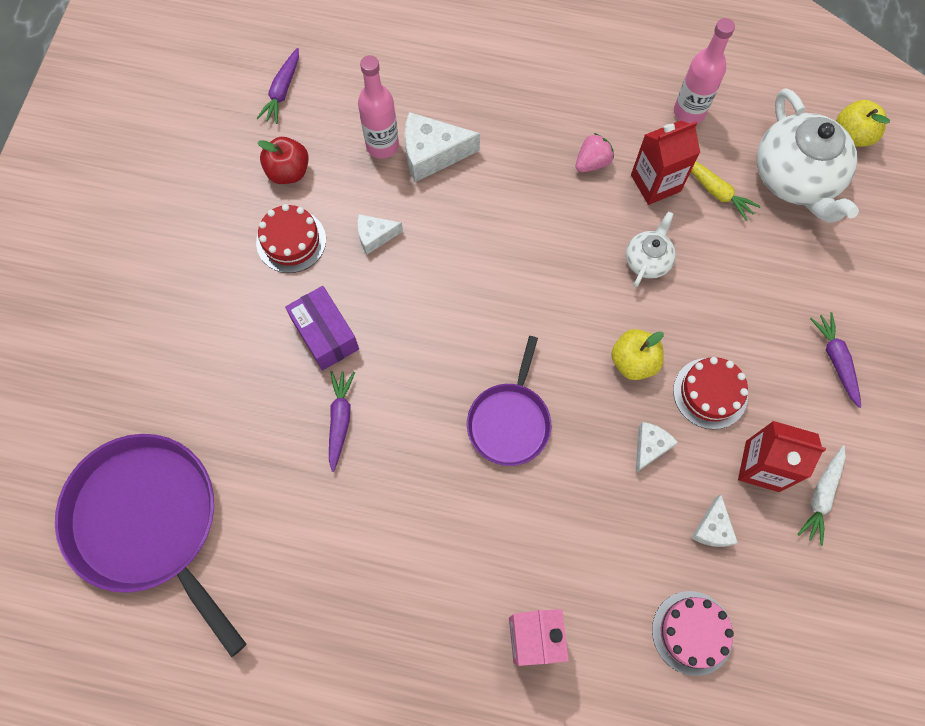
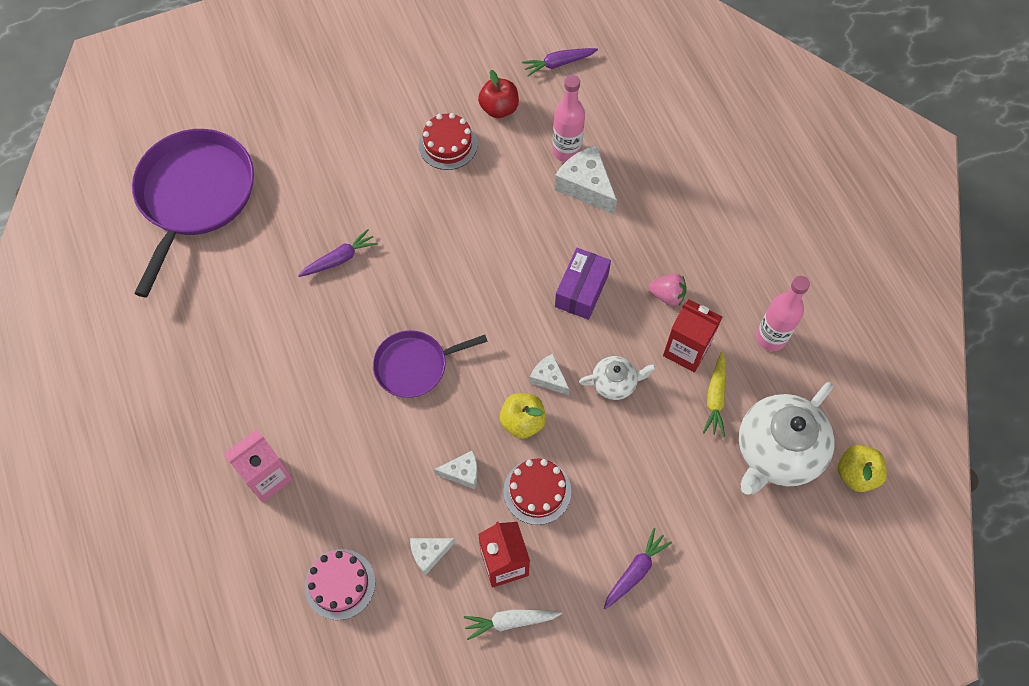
camera: 55 degrees right, 5 degrees down
(325, 334) = (394, 210): purple box -> purple box (581, 290)
(375, 236) = (491, 192): white cheese -> white cheese (549, 378)

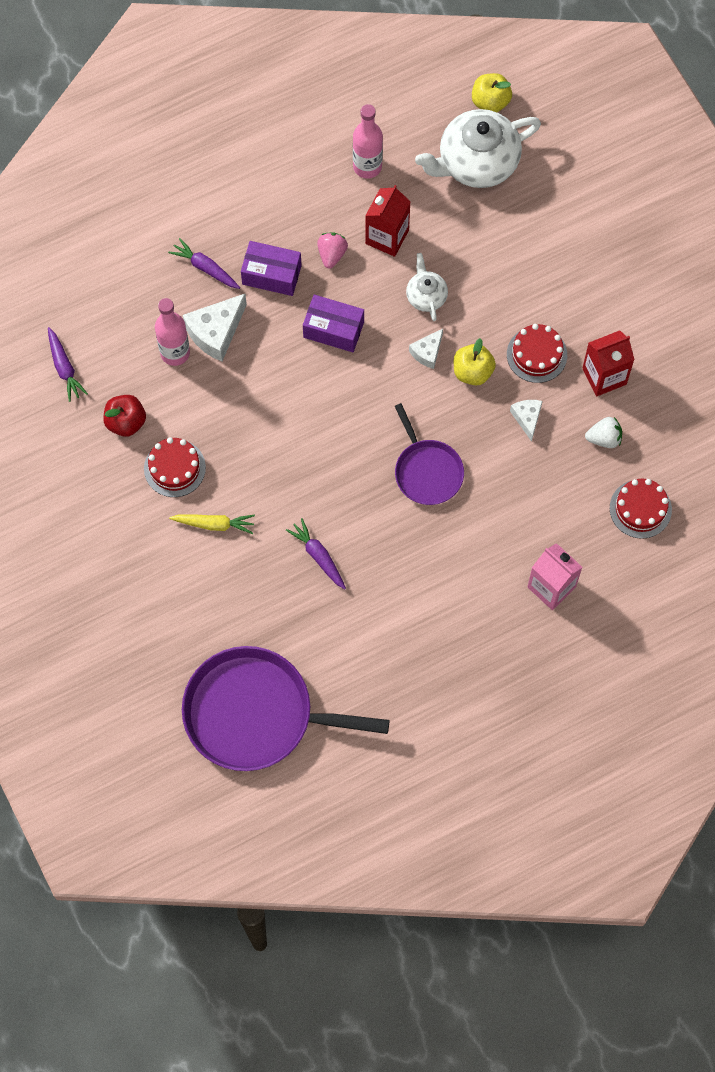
camera: 95 degrees left, 5 degrees up
(340, 584) = (640, 509): pink cake -> red cake
(429, 554) = (604, 438): white cheese -> white strawberry
(510, 621) = (653, 367): white carrot -> none
(635, 571) = (597, 272): purple carrot -> purple carrot (205, 268)
(646, 238) = (271, 275): none -> purple box
(715, 398) = (431, 212): yellow carrot -> yellow carrot (214, 524)
(777, 451) = (477, 162): white teapot -> white teapot turned 120 degrees clockwise

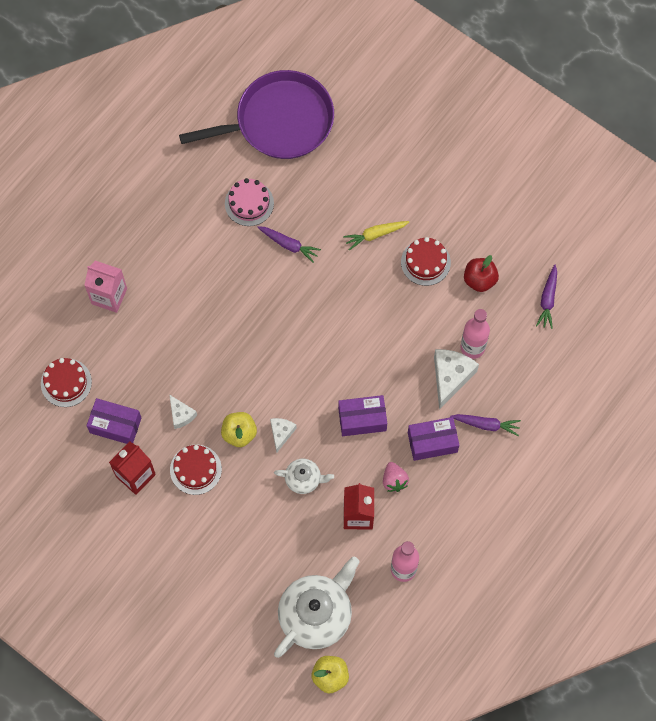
camera: 155 degrees right, 0 degrees up
(64, 368) = (547, 300): purple carrot -> purple carrot turned 120 degrees counterclockwise
(340, 626) = (249, 203): none -> pink cake
(426, 296) = (304, 479): white teapot -> white teapot turned 45 degrees counterclockwise
(427, 471) = (239, 341): purple pan -> none
(604, 438) = (115, 425): white strawberry -> purple box

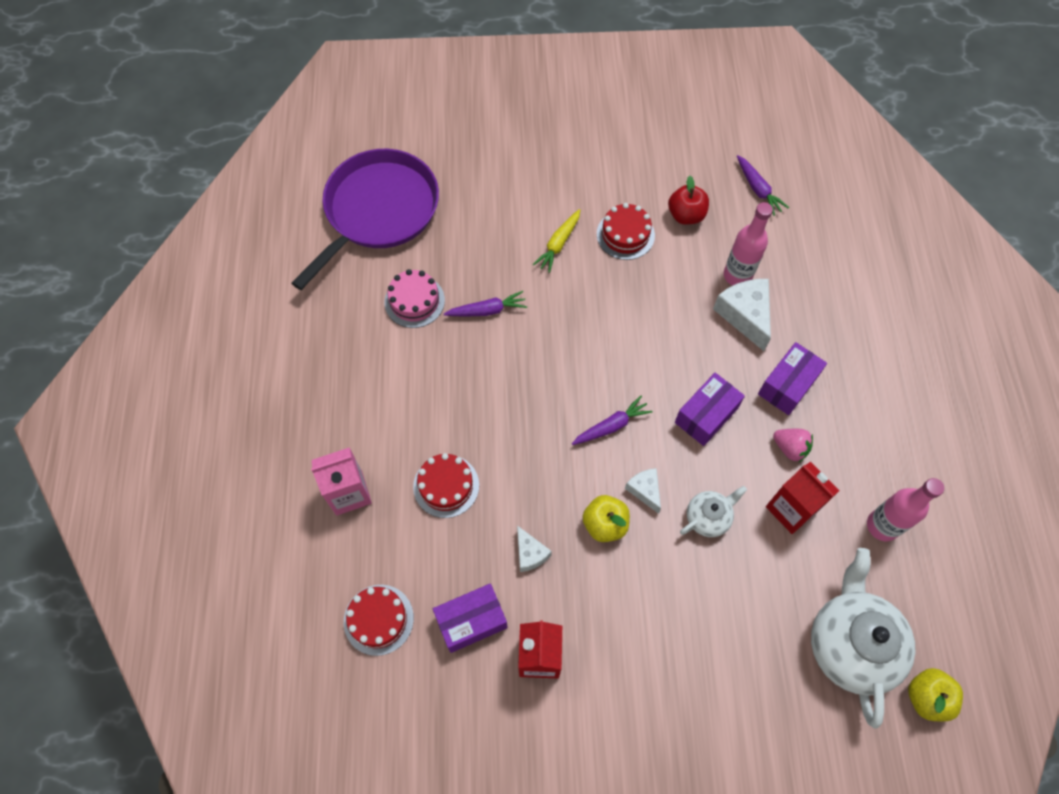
camera: 40 degrees left, 5 degrees down
(181, 415) = (530, 553): white cheese -> white cheese turned 45 degrees clockwise
(195, 469) = (595, 597): red cake -> red cake (446, 486)
(486, 425) = (816, 332): purple carrot -> purple carrot (611, 426)

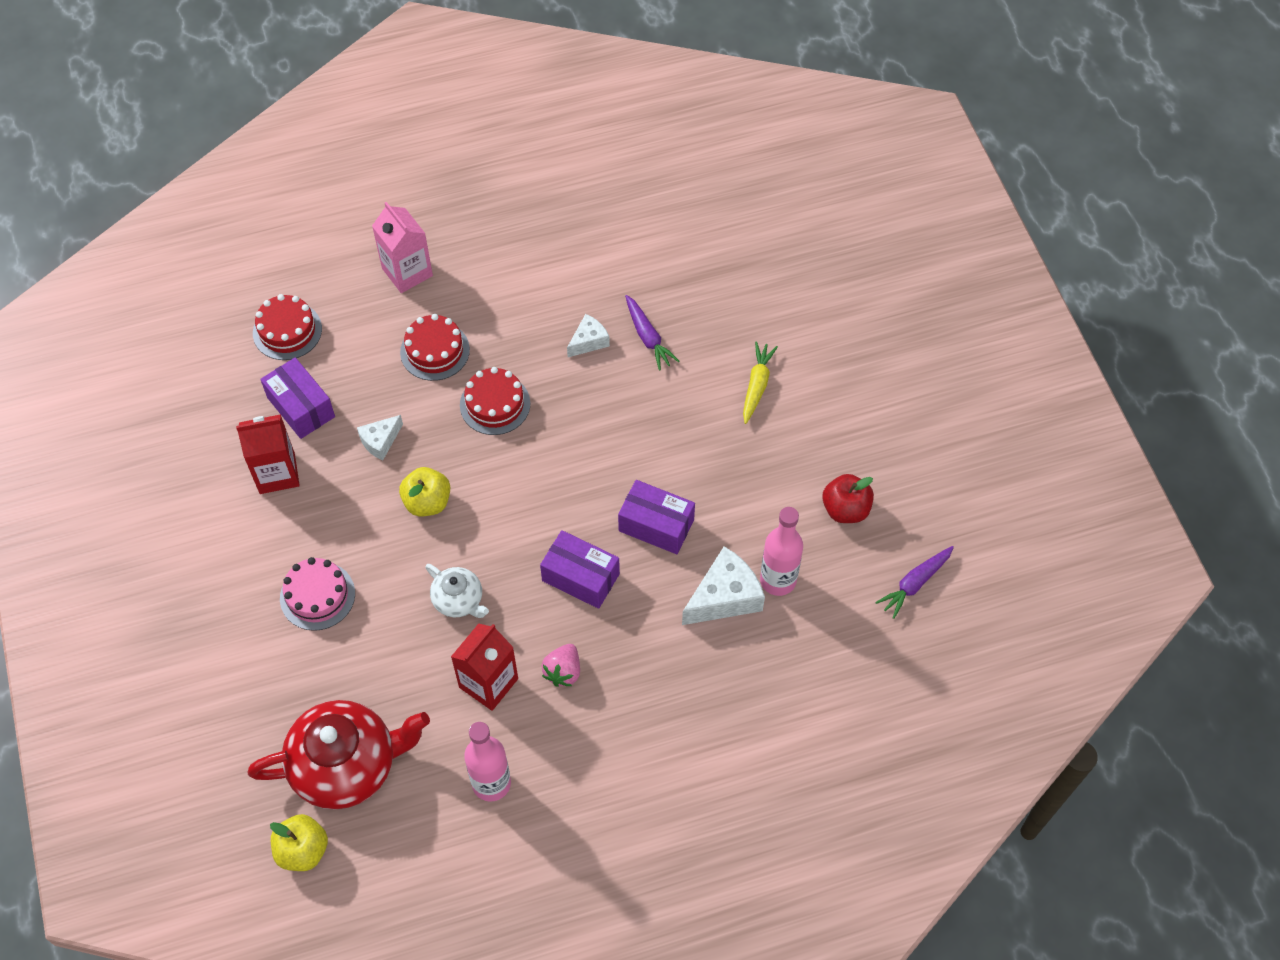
camera: 75 degrees right, 5 degrees down
(378, 211) = (740, 206): purple pan -> none
(414, 301) = (638, 268): pink cake -> pink cake (317, 596)
(558, 244) = (757, 385): yellow carrot -> yellow carrot turned 90 degrees clockwise
(611, 426) = (542, 486): purple carrot -> none
(625, 234) = (794, 450): red cake -> red cake (495, 404)
(645, 490) = (474, 532): white cheese -> white cheese (588, 341)
(787, 385) = (644, 657): purple box -> purple box (656, 525)
(851, 644) = (346, 765): white teapot -> red teapot

